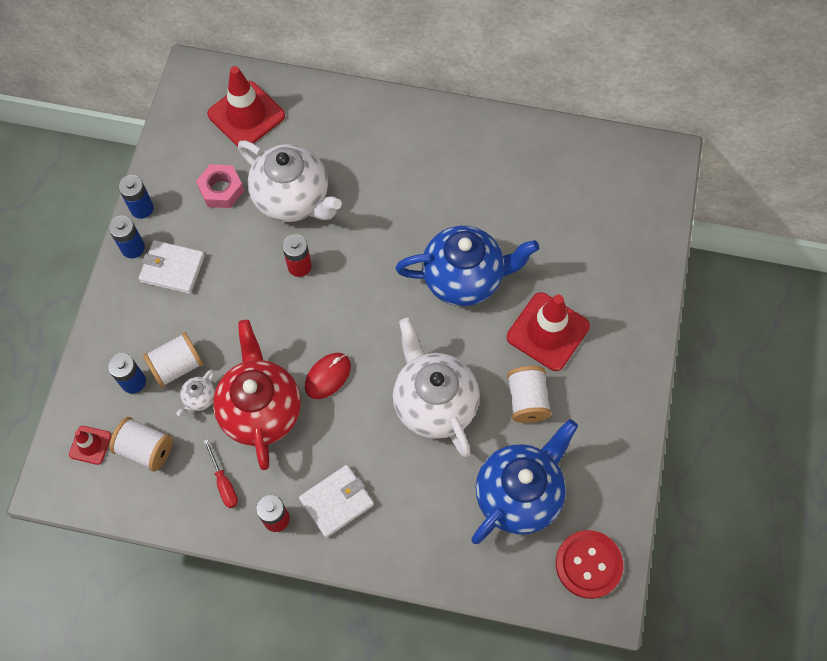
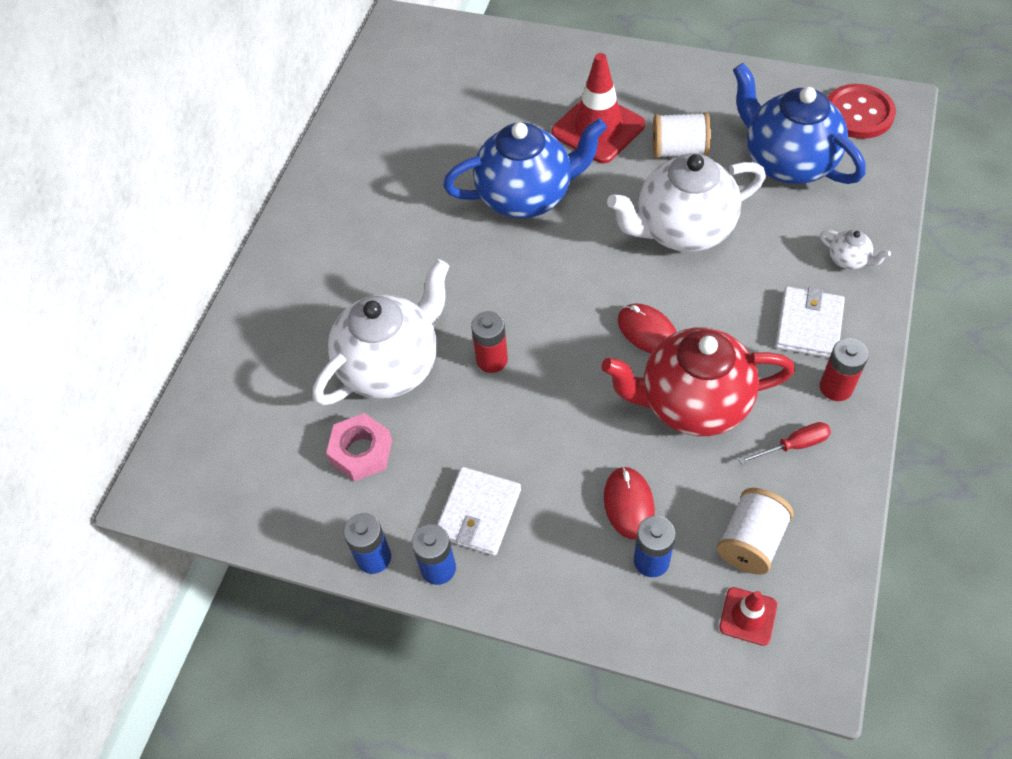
camera: 80 degrees left, 10 degrees down
(177, 366) = (628, 504): white spool -> red mouse
(199, 398) = (677, 475): white teapot -> white teapot (848, 260)
(246, 115) = (246, 421): red traffic cone -> none
(336, 502) = (809, 325): white wallet -> white wallet turned 45 degrees clockwise
(464, 278) = (526, 196): blue teapot -> blue teapot turned 75 degrees clockwise

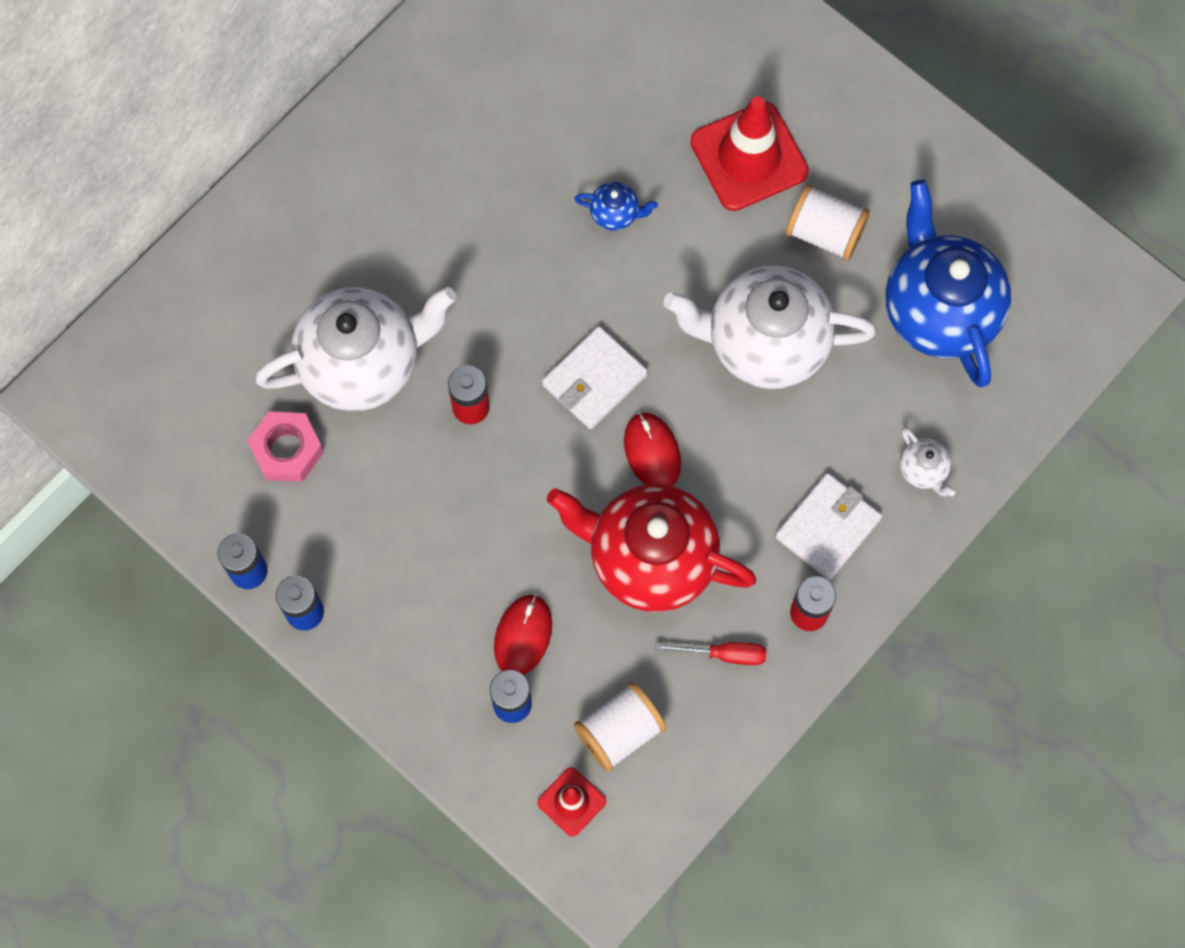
camera: 20 degrees right, 15 degrees up
(478, 513) = (371, 573): white wallet -> white wallet (594, 380)
(526, 196) = (615, 214): blue teapot -> blue teapot, size x0.41
(858, 113) = (1066, 282): red button -> none

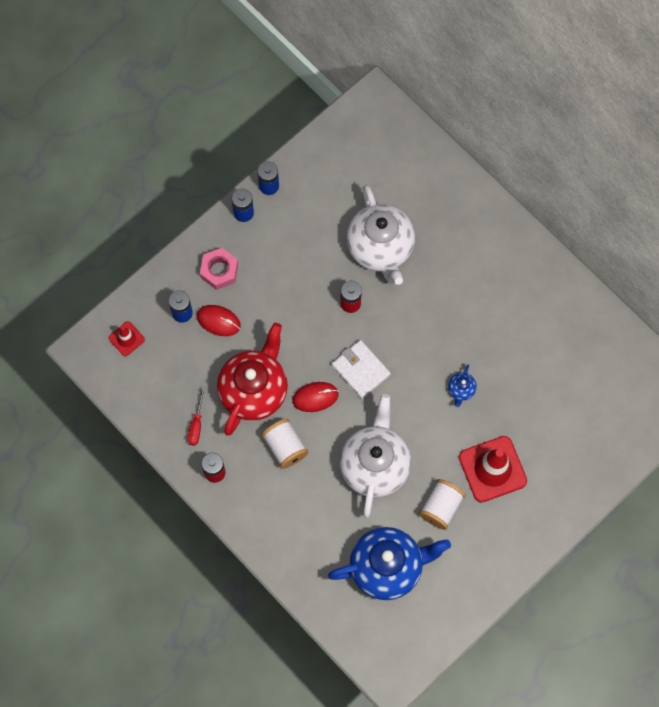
camera: 95 degrees right, 0 degrees up
(287, 450) = (334, 208): pink nut -> pink nut (219, 271)
(619, 731) = (161, 366): white spool -> white spool (285, 447)
(828, 528) = (262, 488): white wallet -> none
(923, 470) = (290, 545): white teapot -> none

